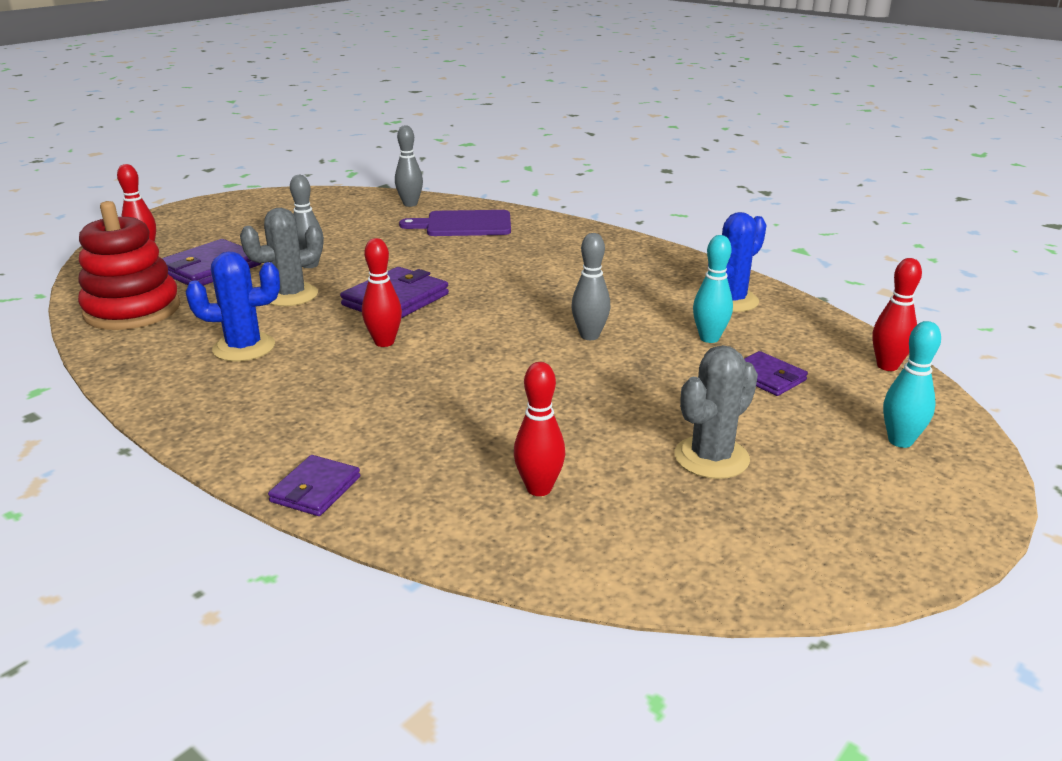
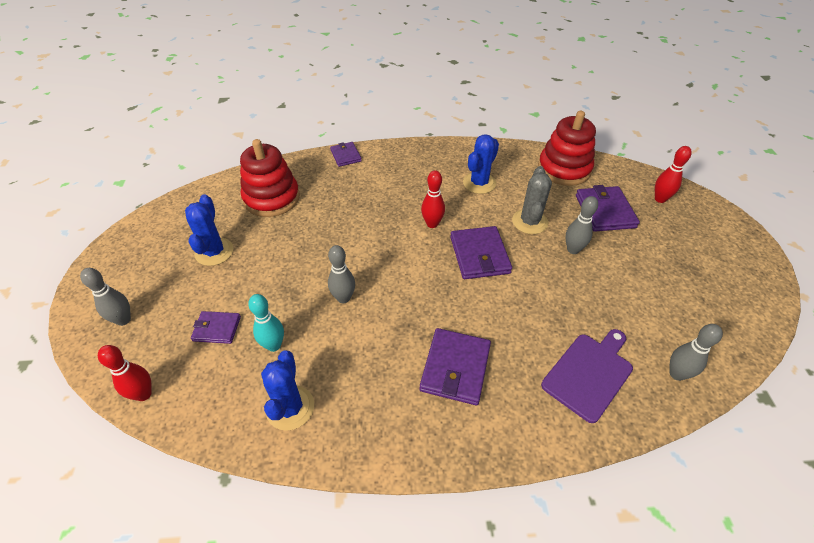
camera: 135 degrees right, 20 degrees up
(539, 488) = (272, 198): red bowling pin -> red stacking toy
(556, 262) = (455, 368): none -> purple wallet
(711, 458) = (214, 252): grey cactus -> blue cactus
(900, 441) = (123, 320): turquoise bowling pin -> grey bowling pin

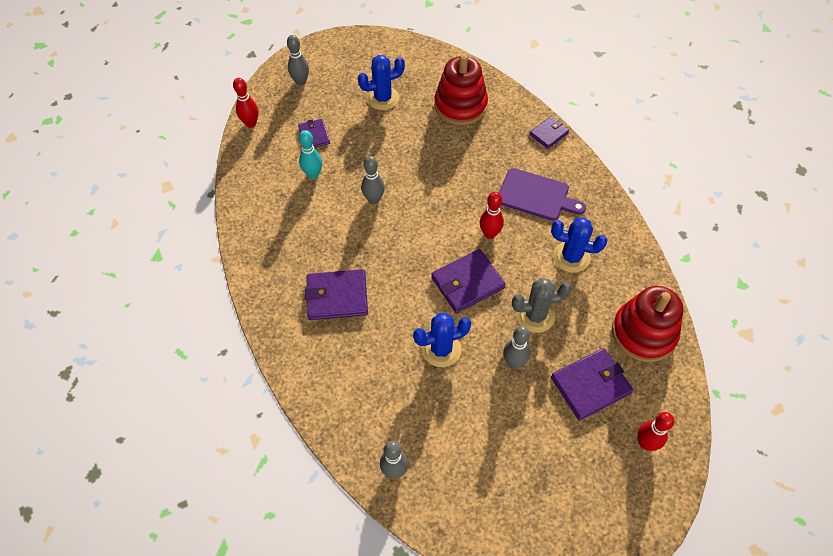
camera: 70 degrees right, 10 degrees up
(290, 408) = (268, 205): blue cactus -> blue cactus (441, 349)
(589, 373) = (368, 396): purple cutting board -> purple cutting board (536, 195)

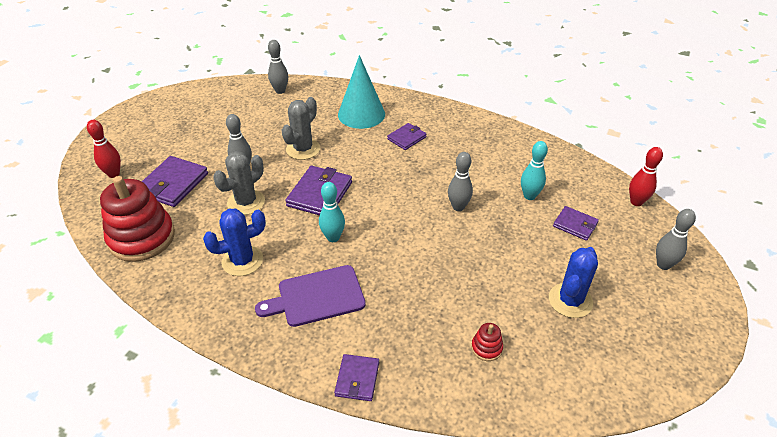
camera: 140 degrees right, 15 degrees down
(337, 296) = (406, 138): purple wallet -> purple wallet, size x0.60
(345, 361) = (361, 114): none -> turquoise cone
(441, 349) = (303, 149): blue cactus -> grey cactus
(460, 105) = (486, 348): red stacking toy -> red stacking toy, size x0.41
(489, 234) = (333, 237): red bowling pin -> turquoise bowling pin

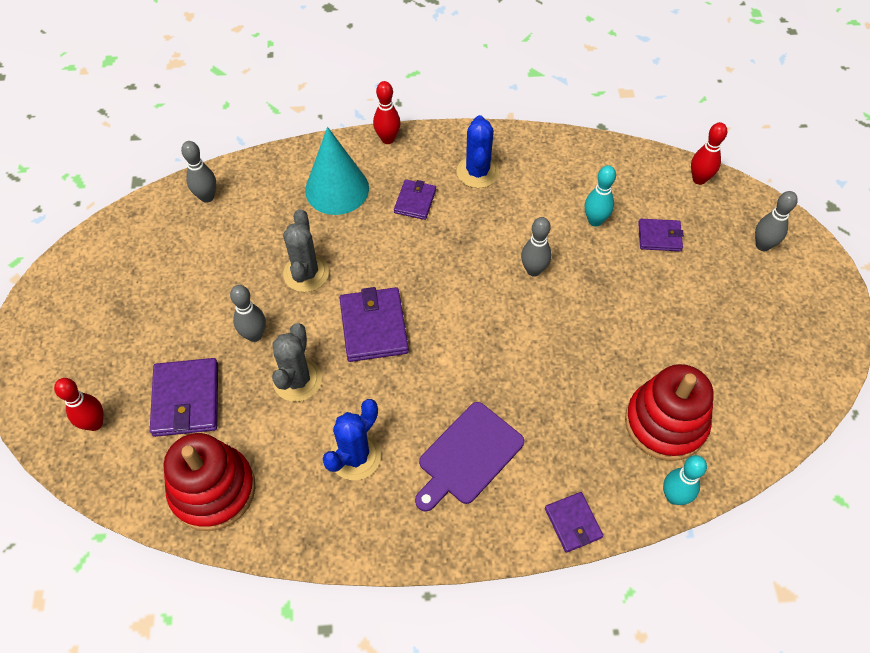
camera: 30 degrees left, 15 degrees up
(333, 237) = (431, 376): turquoise bowling pin -> turquoise bowling pin (674, 496)
(416, 100) = (388, 139): none -> red bowling pin
(486, 348) = (665, 423): red stacking toy -> red stacking toy, size x2.43
(570, 300) = (706, 330): blue cactus -> blue cactus (477, 172)

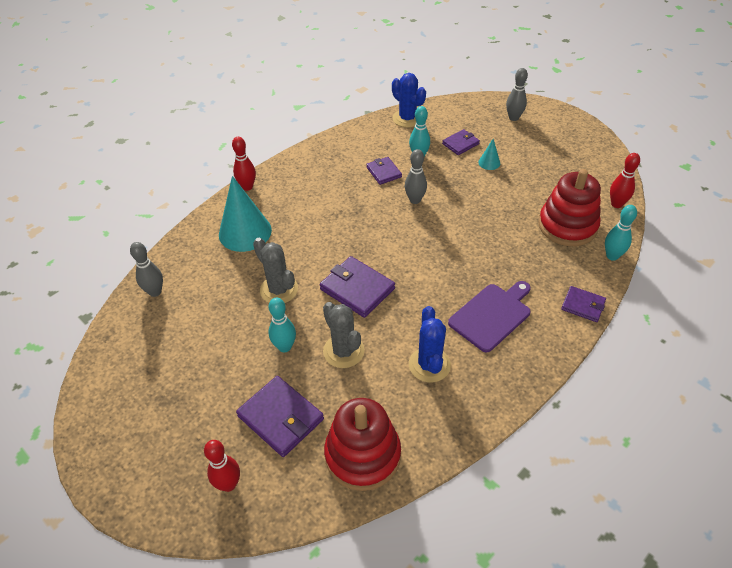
camera: 40 degrees left, 10 degrees down
(254, 335) = (285, 347): grey bowling pin -> turquoise bowling pin
(415, 201) = (304, 208): purple wallet -> purple wallet (383, 172)
(468, 456) = (491, 315): purple cutting board -> purple cutting board turned 135 degrees counterclockwise
(477, 172) = (324, 172): blue cactus -> blue cactus (407, 118)
(665, 283) = (489, 163): none -> turquoise cone
(699, 179) = (448, 107): red bowling pin -> red bowling pin (616, 204)

